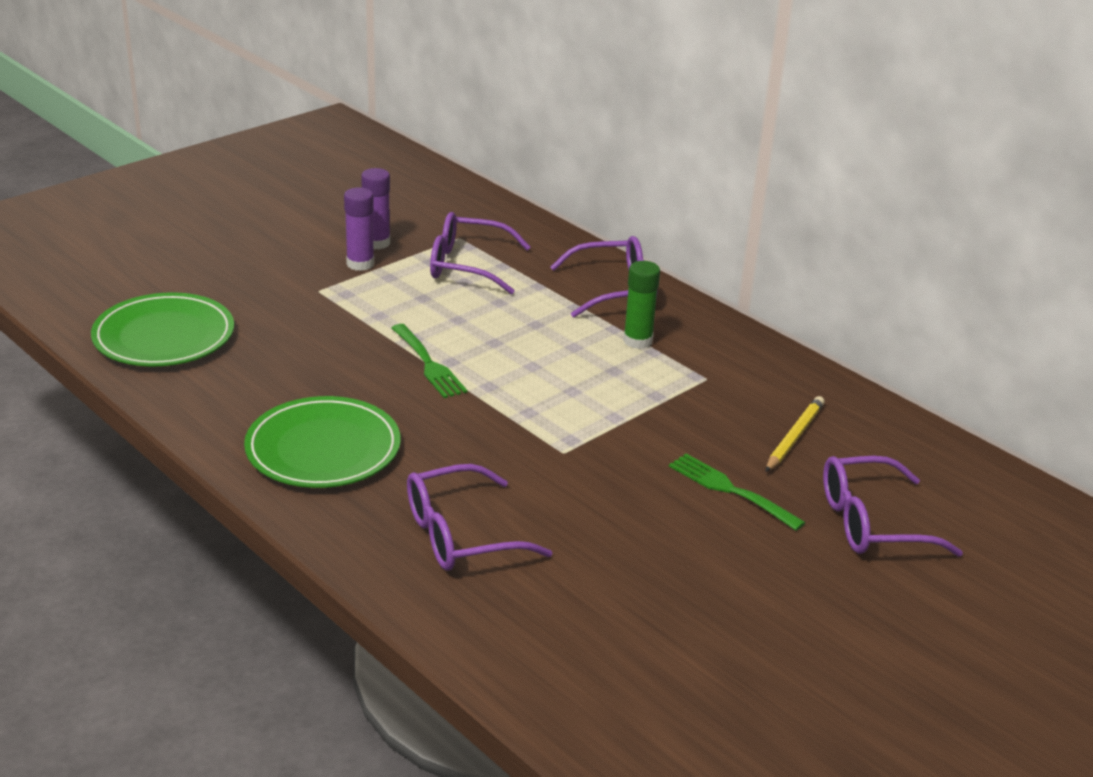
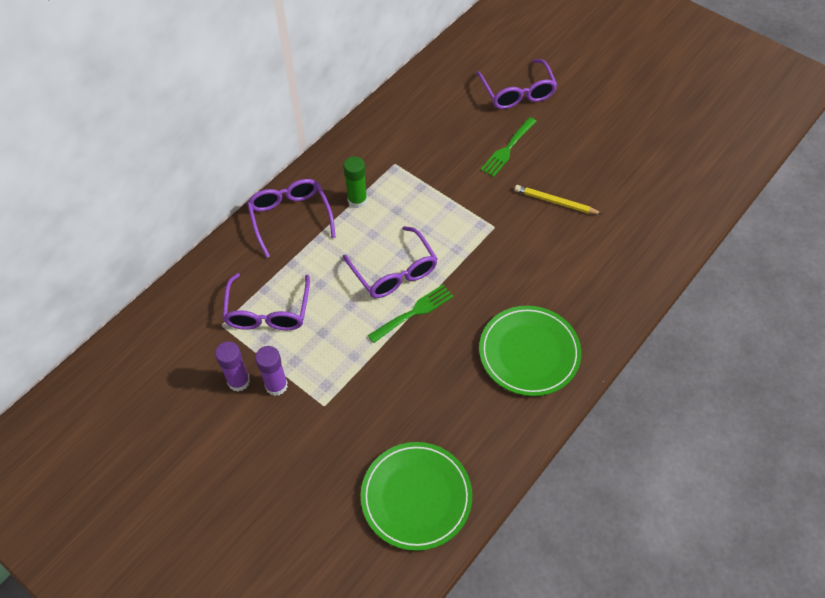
camera: 95 degrees left, 25 degrees up
(460, 535) = (589, 266): purple glasses -> purple glasses (394, 272)
(794, 437) = (447, 122): yellow pencil -> yellow pencil (555, 202)

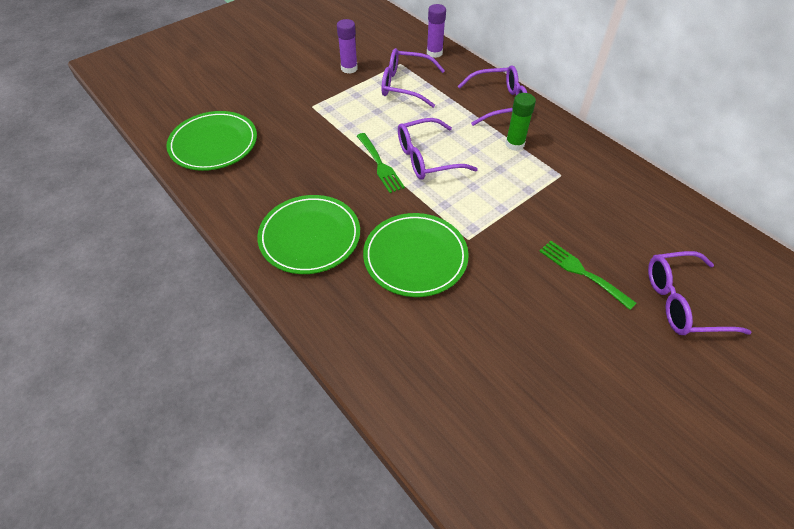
camera: 100 degrees right, 5 degrees down
(276, 385) = (338, 85): purple glue stick -> purple glue stick (434, 53)
(527, 263) = (415, 257): none -> green plate
(555, 202) = (497, 302): yellow pencil -> none

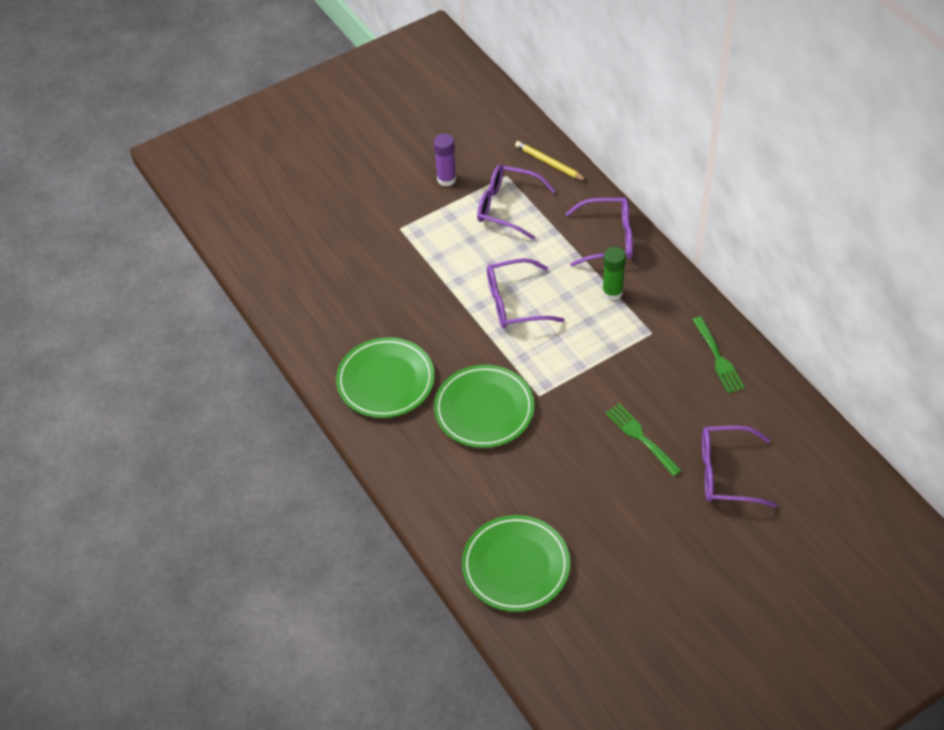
camera: 10 degrees right, 0 degrees up
(214, 144) = (293, 269): green plate -> green plate (516, 566)
(380, 165) = (464, 307): green fork -> green fork (718, 358)
(434, 53) = (549, 163): purple glue stick -> yellow pencil

